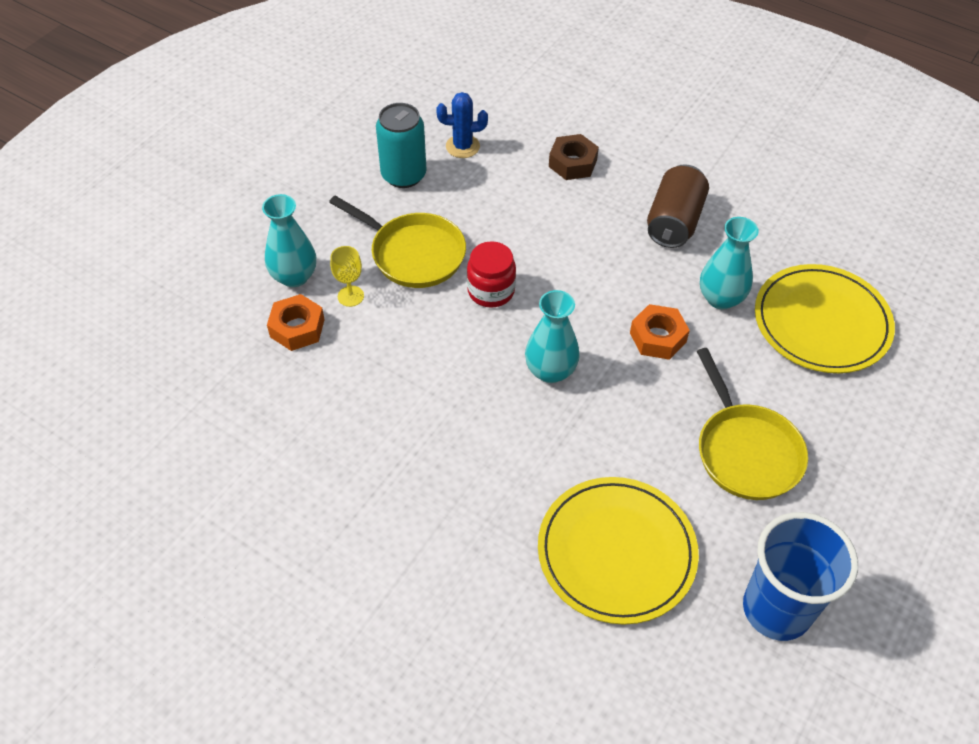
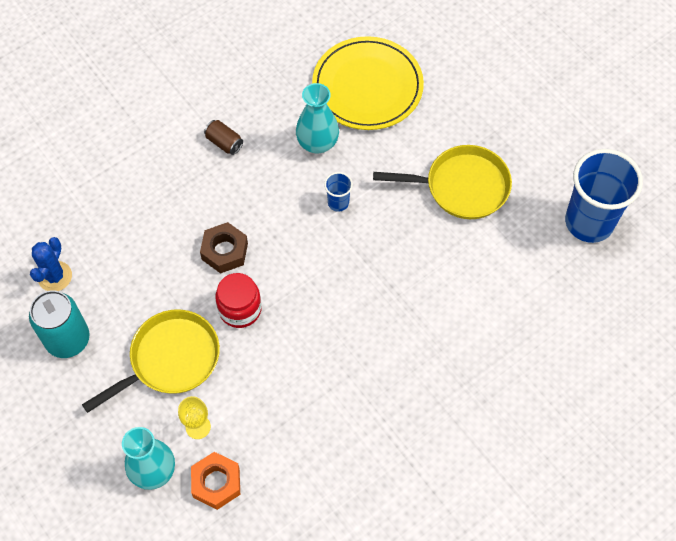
camera: 70 degrees left, 10 degrees up
(550, 371) = (341, 292): turquoise vase -> none
(572, 163) = (120, 193): brown nut -> brown nut (225, 251)
(616, 552) = (516, 305): yellow plate -> none
(657, 337) = (338, 202): orange nut -> blue cup
(674, 222) = (224, 142): brown can -> brown can, size x0.52

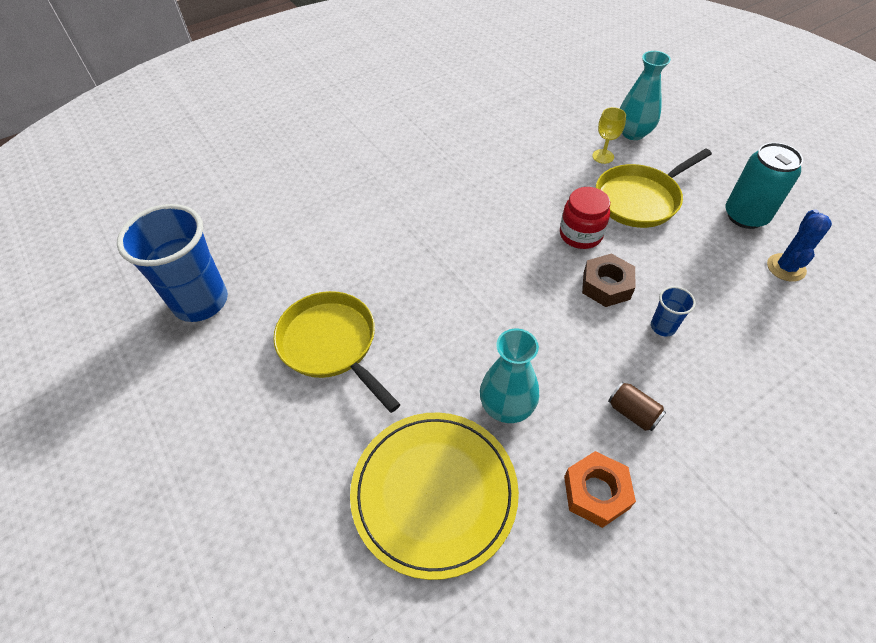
camera: 175 degrees left, 10 degrees down
(216, 483) = (580, 126): orange nut -> orange nut (596, 492)
(338, 202) = (480, 331): blue cup -> blue cup (663, 327)
(462, 187) = (331, 344): yellow pan -> yellow pan turned 45 degrees clockwise

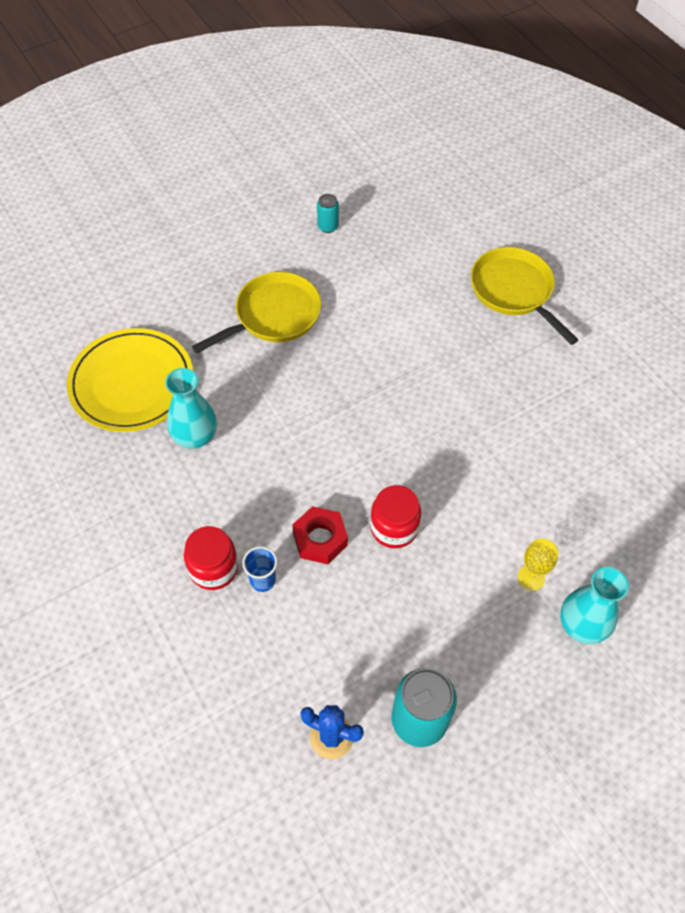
camera: 90 degrees right, 5 degrees up
(201, 302) = (328, 226): blue cup -> turquoise can
(596, 492) = (110, 490): orange nut -> none
(606, 286) = (320, 539): brown nut -> red nut
(632, 413) = (174, 531): brown can -> none
(640, 199) = (451, 603): yellow pan -> yellow pan (514, 291)
(664, 370) = (213, 568): none -> red jar

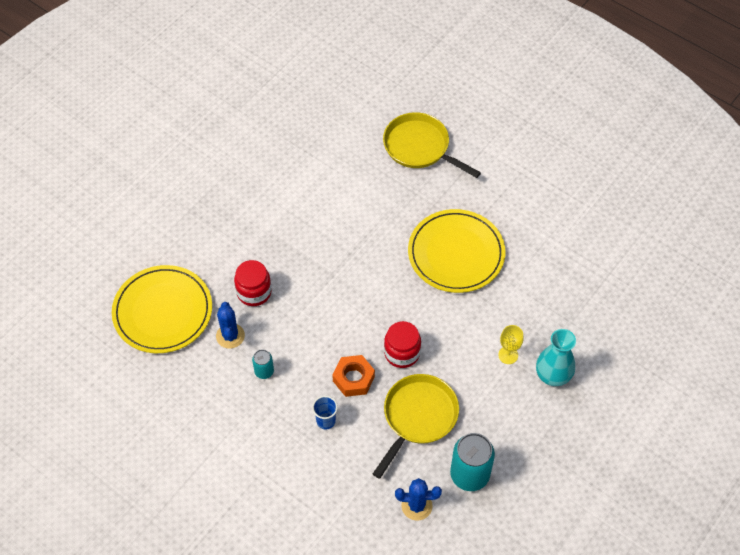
camera: 20 degrees left, 0 degrees up
(195, 437) = (230, 336): turquoise vase -> blue cactus
(213, 568) = (287, 425): red jar -> red jar (254, 292)
(273, 316) = (247, 224): yellow pan -> yellow pan (418, 417)
(320, 539) = (353, 379): red nut -> orange nut
(328, 226) = (257, 138): turquoise can -> turquoise can (264, 371)
(511, 428) = (456, 253): none -> yellow plate

